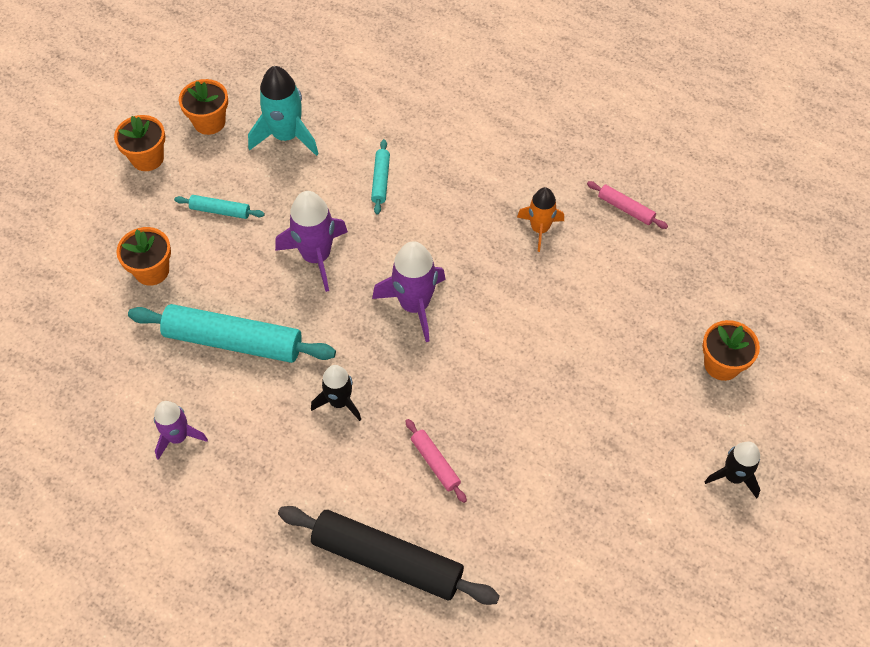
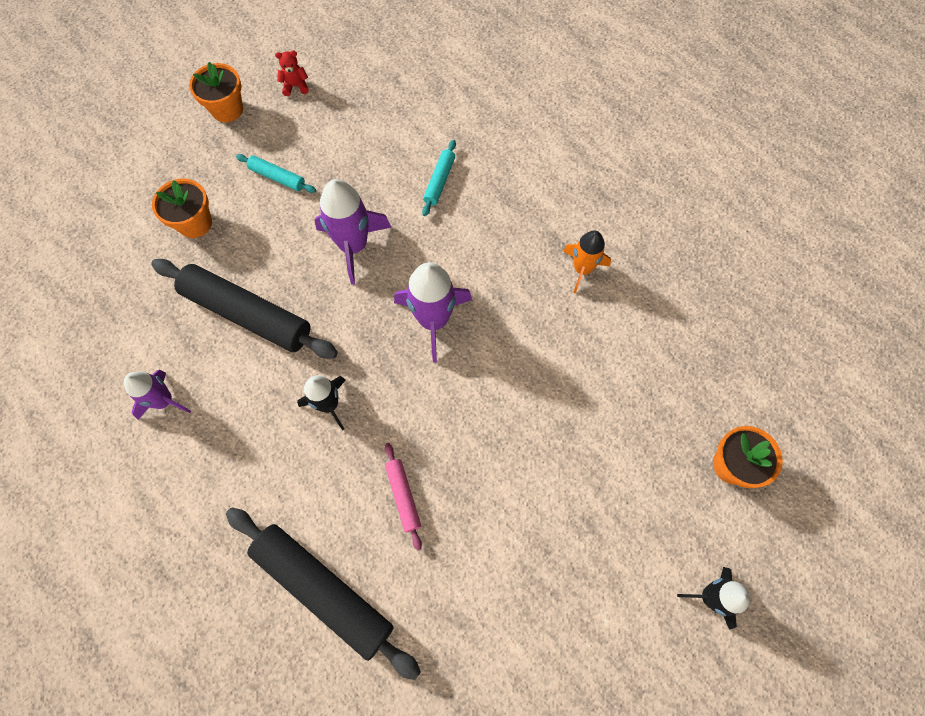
camera: 15 degrees right, 10 degrees up
(209, 122) = (295, 86): orange flower pot -> red teddy bear
(233, 341) = (247, 314): turquoise rolling pin -> black rolling pin
(286, 136) = (363, 116): turquoise rocket -> none
(625, 209) = (677, 268): pink rolling pin -> none

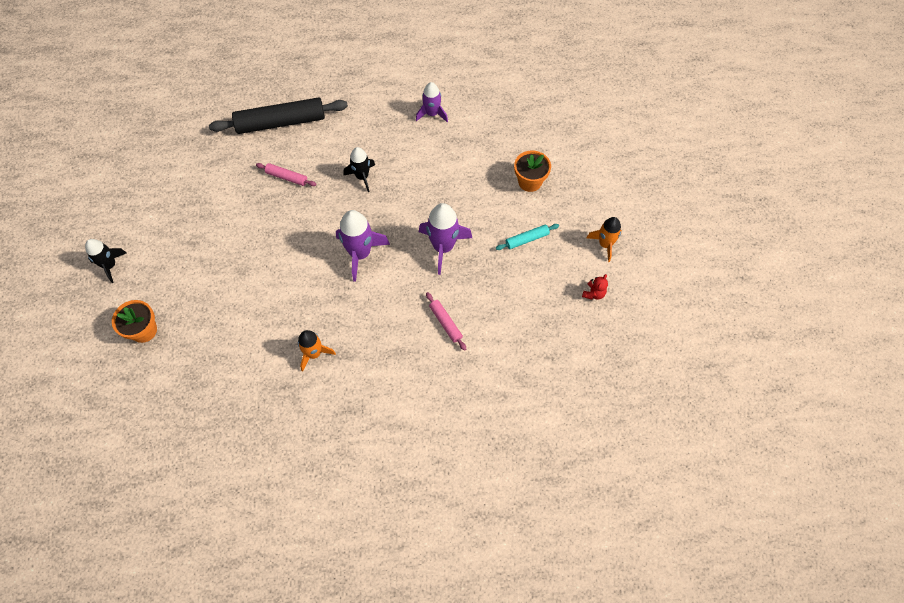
camera: 130 degrees right, 5 degrees down
(227, 109) = (605, 244): orange flower pot -> orange rocket
(247, 314) = (447, 173): black rolling pin -> none
(439, 181) = (445, 323): turquoise rolling pin -> pink rolling pin

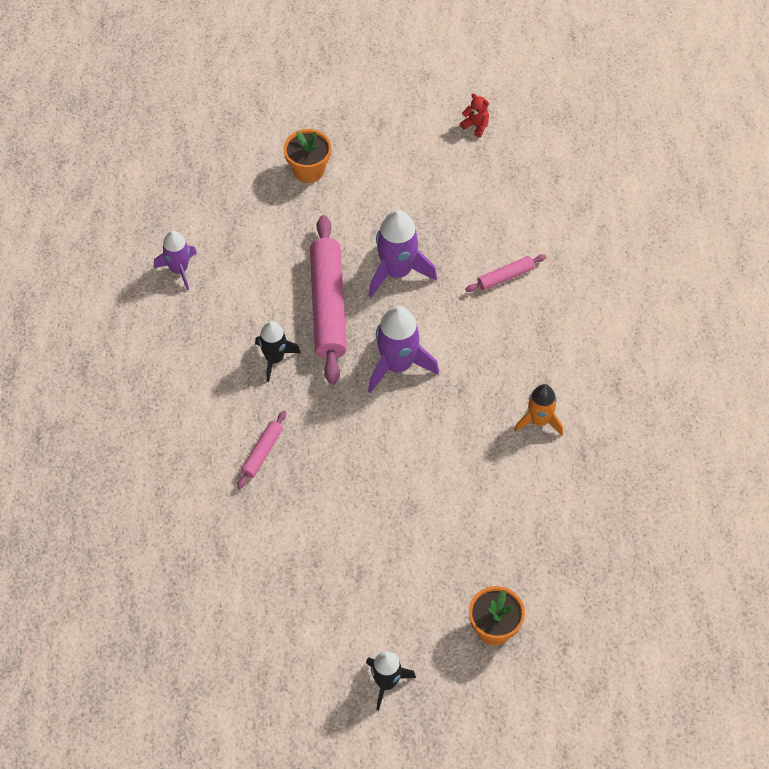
camera: 85 degrees left, 5 degrees down
(281, 122) = (161, 460): black rolling pin -> none
(409, 205) = (328, 306): none -> pink rolling pin
(527, 239) = (395, 182): turquoise rolling pin -> none
(605, 244) = (410, 106): orange rocket -> none

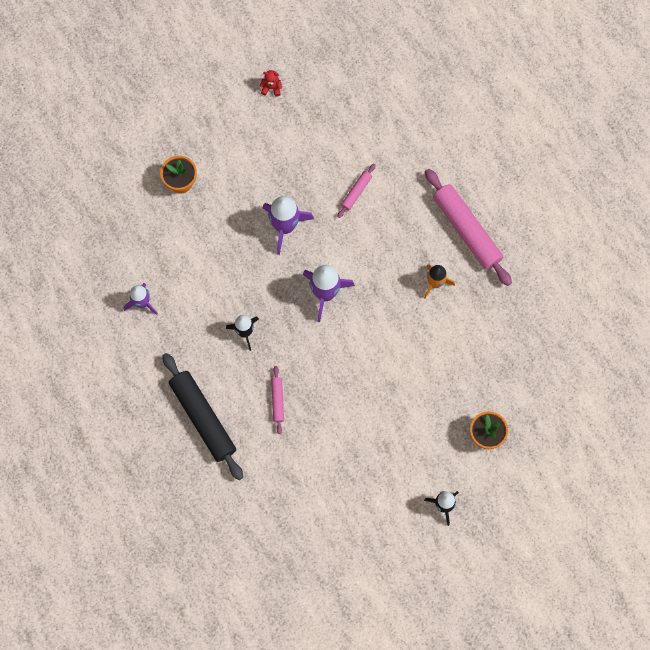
camera: 30 degrees left, 15 degrees up
(162, 426) = (203, 418): none -> black rolling pin
(328, 306) = (255, 275): pink rolling pin -> pink rolling pin (466, 230)

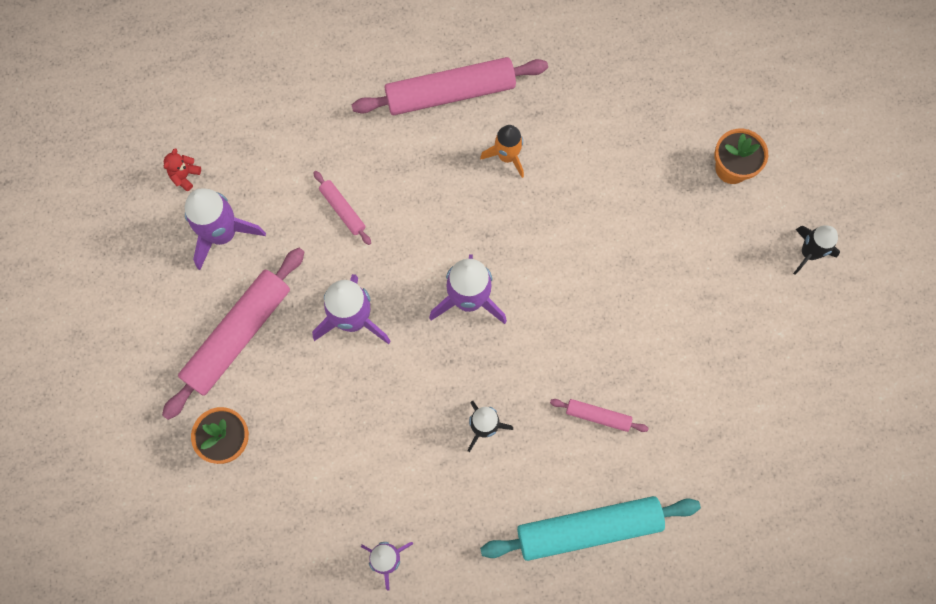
camera: 70 degrees left, 0 degrees up
(203, 418) = (589, 529): black rolling pin -> turquoise rolling pin
(248, 161) = (238, 335): none -> pink rolling pin
(271, 88) = (144, 267): red teddy bear -> red teddy bear (185, 176)
(311, 125) = (223, 234): none -> purple rocket

